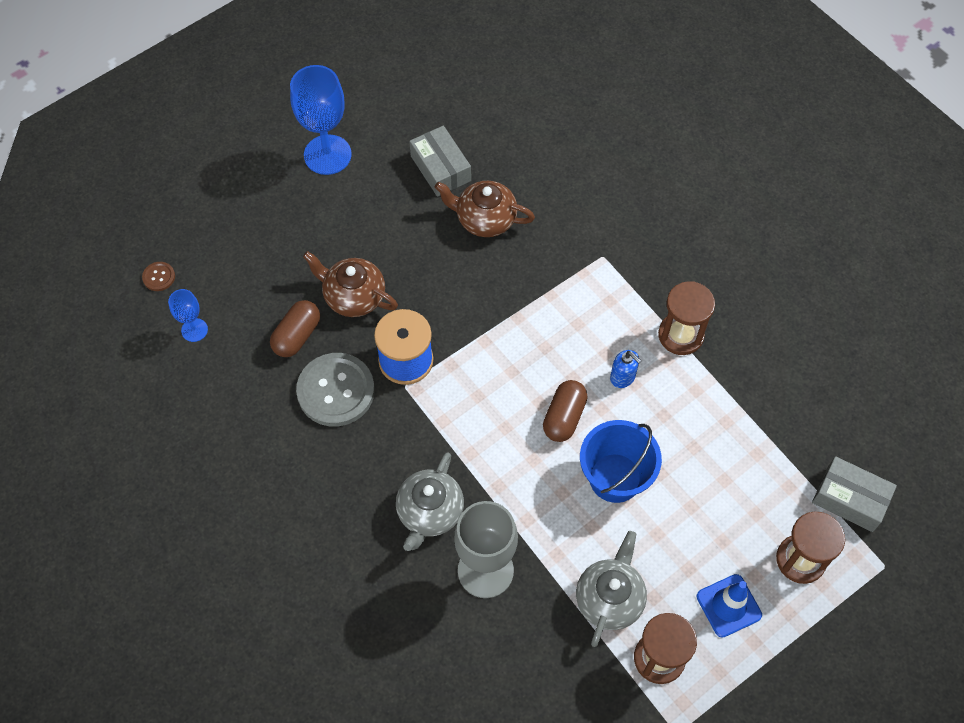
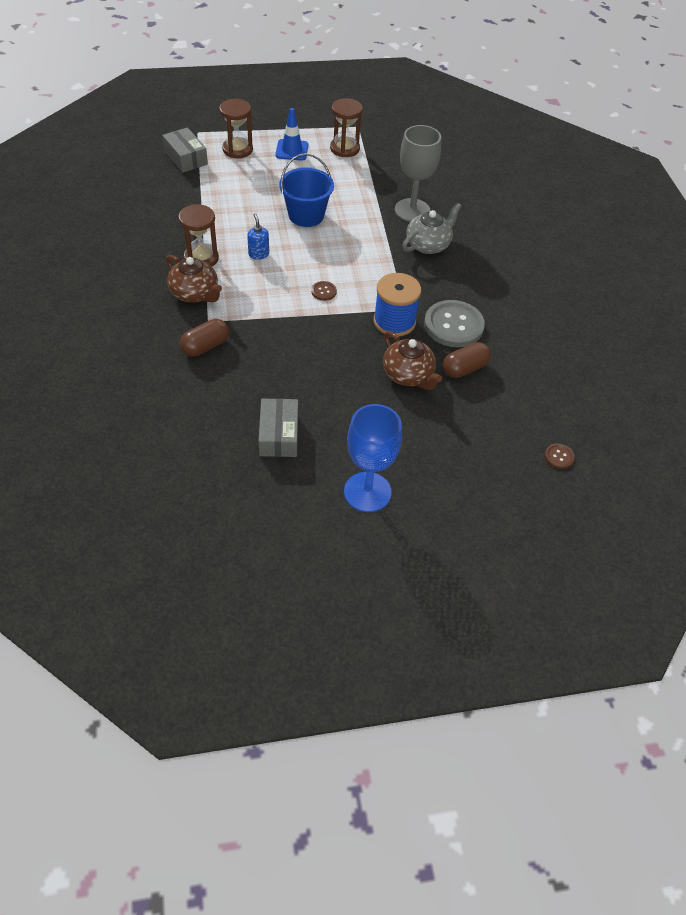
camera: 155 degrees left, 10 degrees down
(194, 330) = (542, 406): blue goblet -> none
(484, 219) = (273, 382): brown teapot -> brown teapot (195, 293)
(510, 361) = (324, 291): none -> brown button
(564, 417) = (312, 252): brown capsule -> brown capsule (205, 346)
(609, 598) = (351, 175): grey teapot -> none

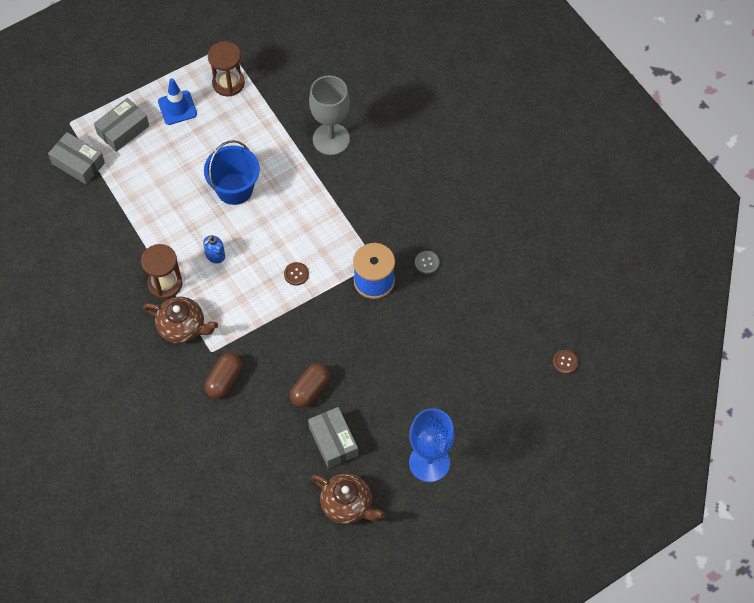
camera: 20 degrees left, 10 degrees up
(237, 149) = (123, 130): brown hourglass -> grey box
(258, 254) = (215, 256): blue soap dispenser -> blue soap dispenser turned 105 degrees counterclockwise
(408, 375) = (411, 334): brown teapot -> brown teapot (347, 504)
(428, 245) = (365, 177): grey teapot -> none
(453, 325) = (427, 263): grey button -> grey button, size x0.43
(464, 368) = (455, 306): brown capsule -> brown capsule (310, 390)

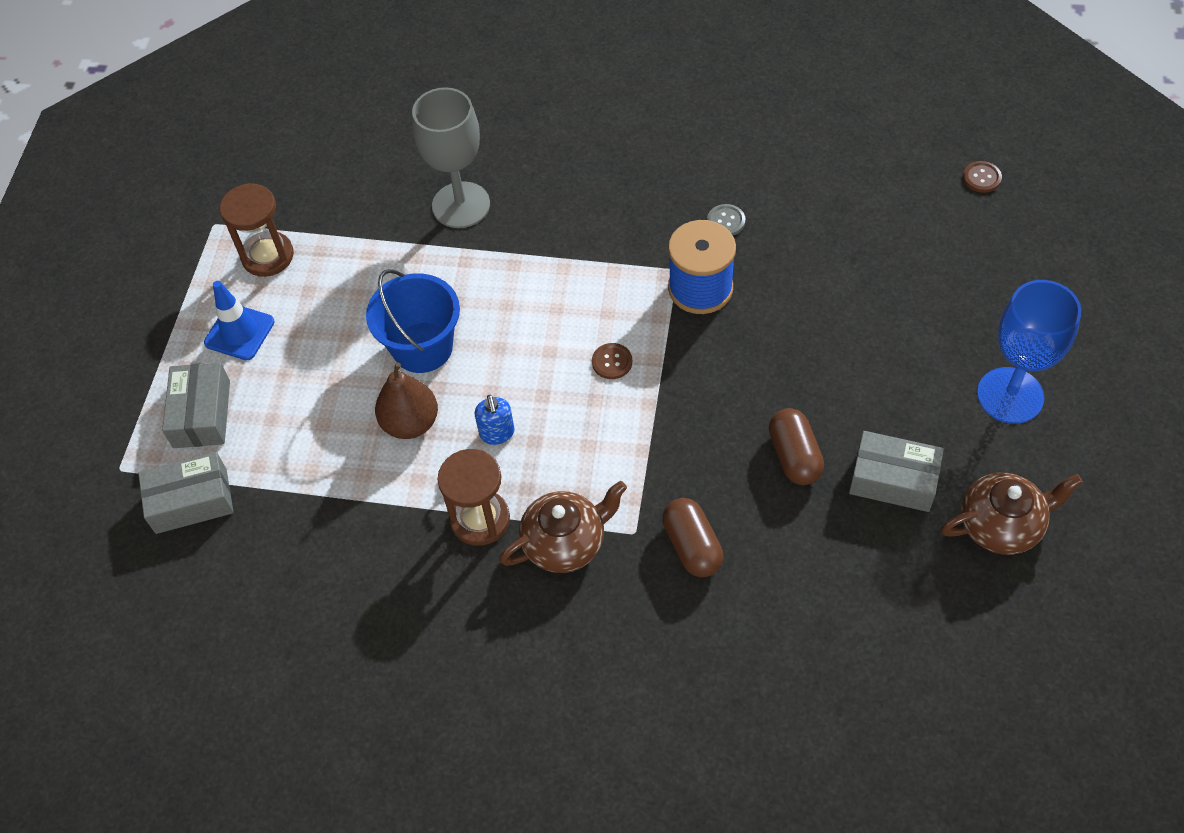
camera: 45 degrees left, 5 degrees down
(190, 216) = (410, 423): none -> brown pear

